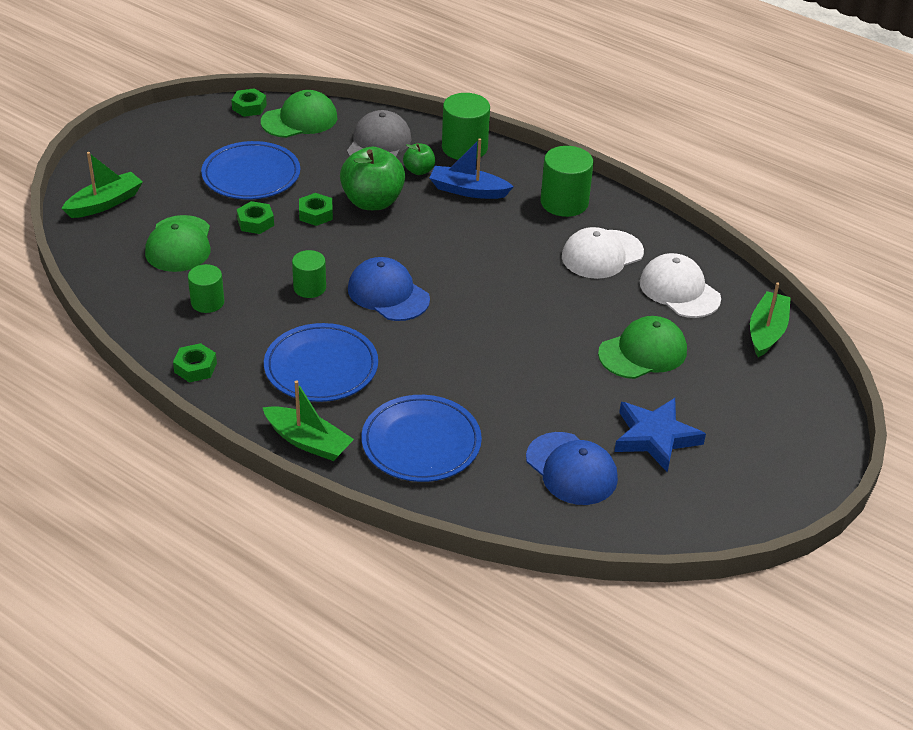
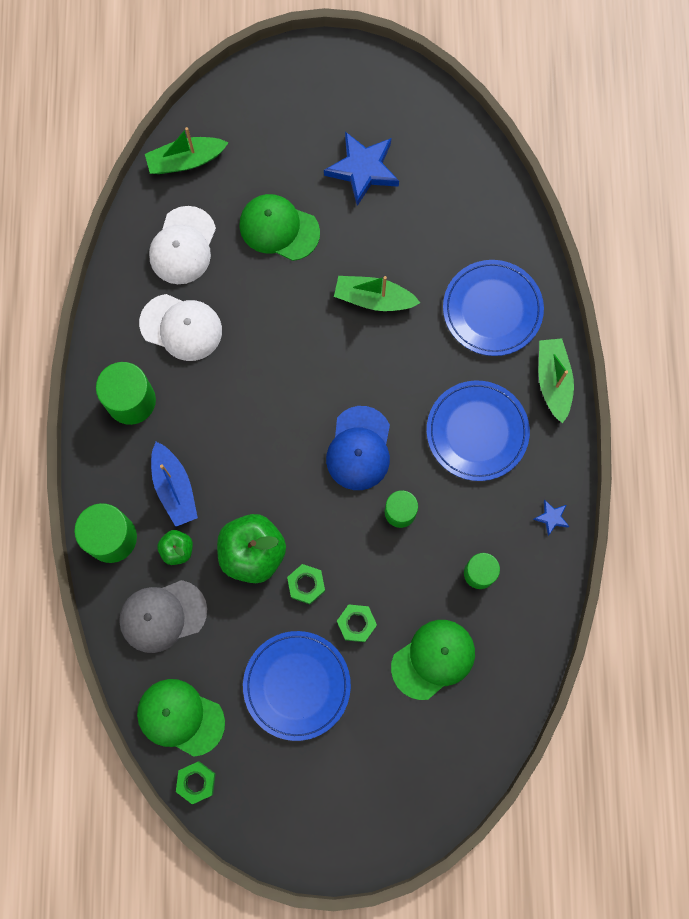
camera: 125 degrees left, 35 degrees up
(105, 203) = (434, 772): green boat -> green boat (374, 299)
(195, 368) = (551, 517): green nut -> blue star
(571, 469) = (436, 202): blue cap -> none

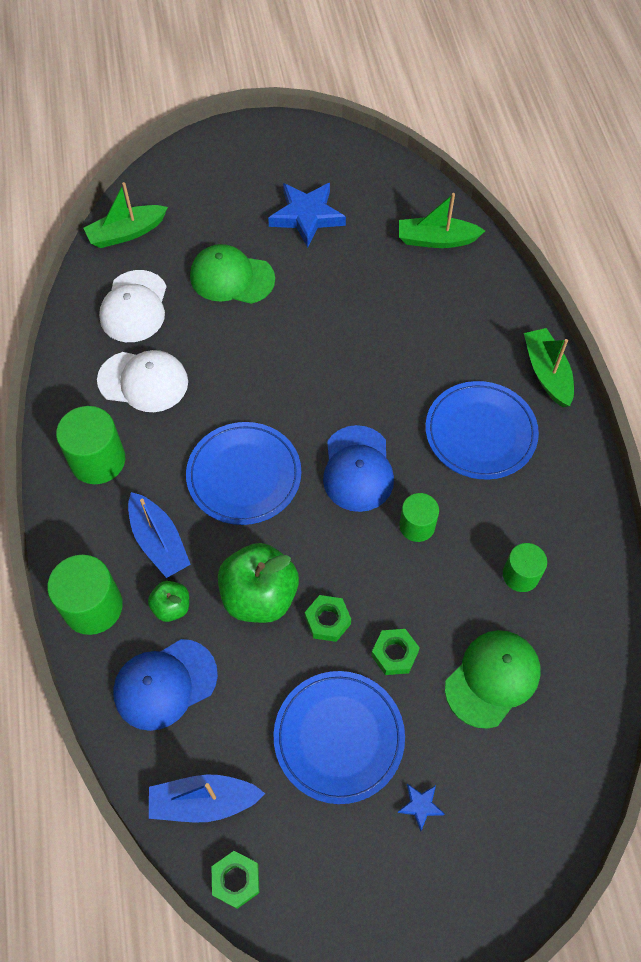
camera: 10 degrees left, 15 degrees down
(162, 616) = (165, 684): grey cap -> blue cap
(180, 717) = (204, 801): green cap -> blue boat
(374, 299) = (342, 325): green boat -> green boat (436, 240)
(492, 309) = (466, 317): blue plate -> blue plate (244, 475)
(551, 517) = (583, 505): blue star -> blue star (420, 806)

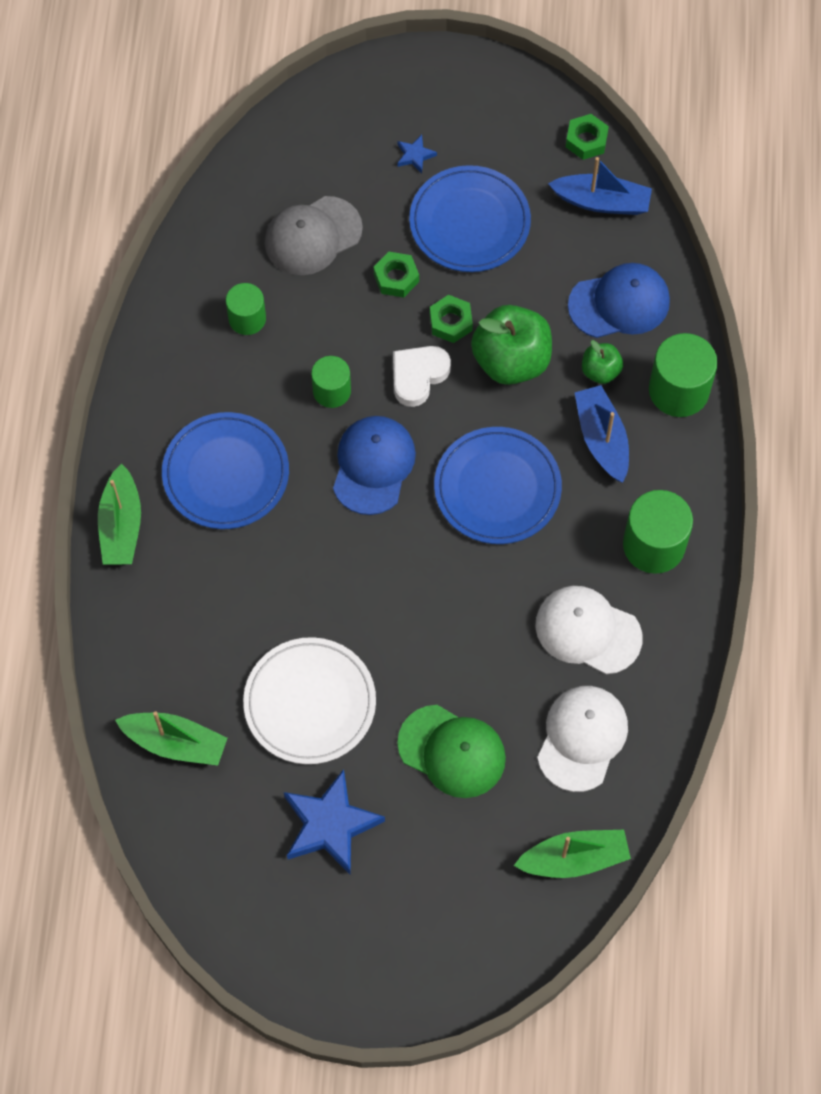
camera: 165 degrees left, 5 degrees up
(343, 559) = (418, 376): none -> white heart
(348, 285) = (310, 703): none -> white plate
(492, 678) = (313, 236): green cap -> grey cap

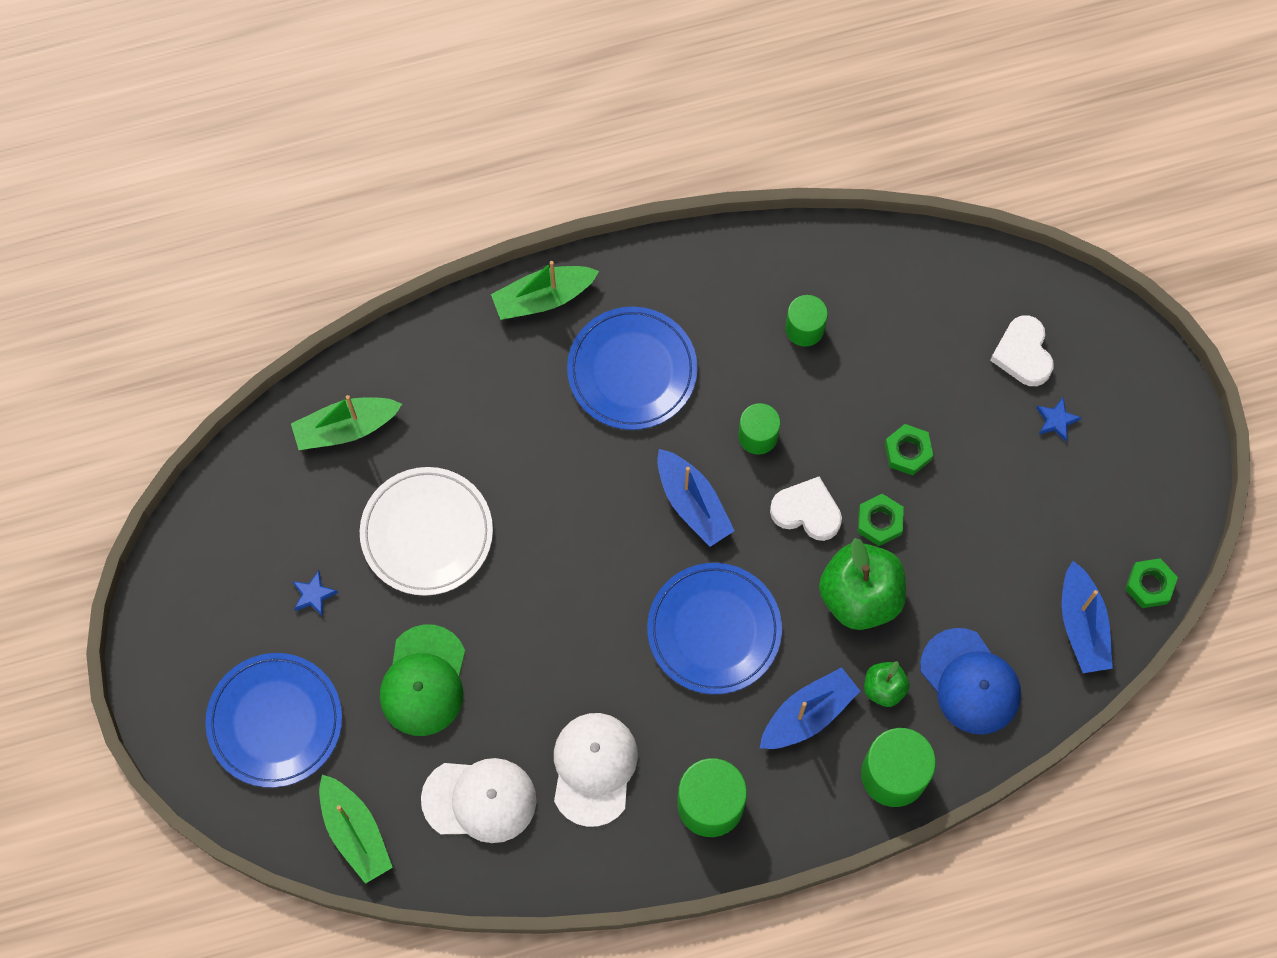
camera: 70 degrees right, 5 degrees up
(175, 743) = (346, 428): green boat -> green boat turned 75 degrees clockwise
(313, 236) = (921, 356): grey cap -> none
(330, 825) = (314, 595): blue star -> blue star, size x0.45
(344, 158) = (1023, 354): none -> white heart
(373, 466) = (692, 503): blue cap -> blue boat
(469, 222) = (1001, 501): blue plate -> blue plate (275, 721)

